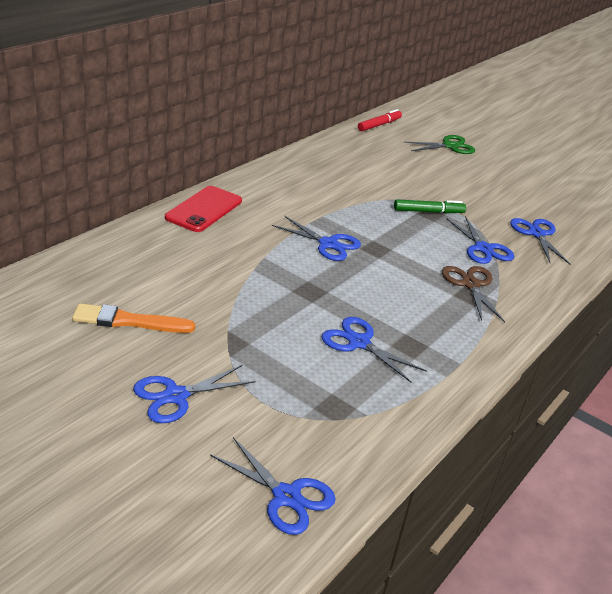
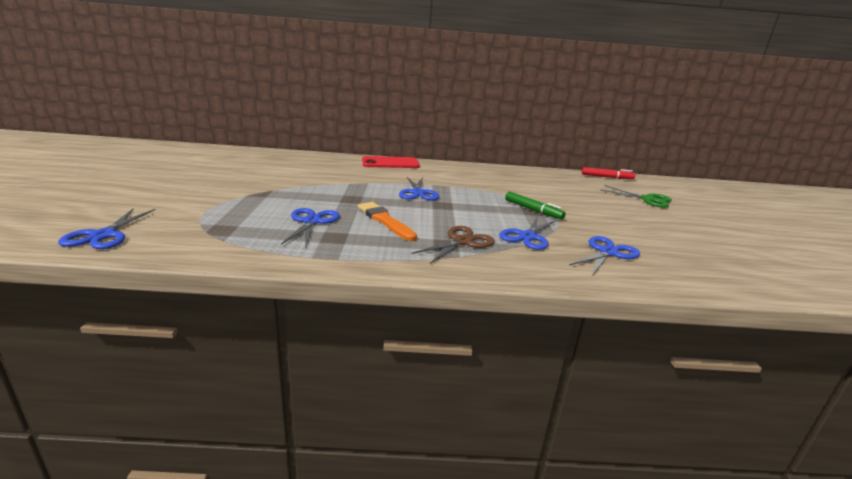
camera: 55 degrees right, 10 degrees down
(129, 321) = (249, 171): orange brush -> orange brush (385, 221)
(175, 396) = (188, 192): blue scissors -> none

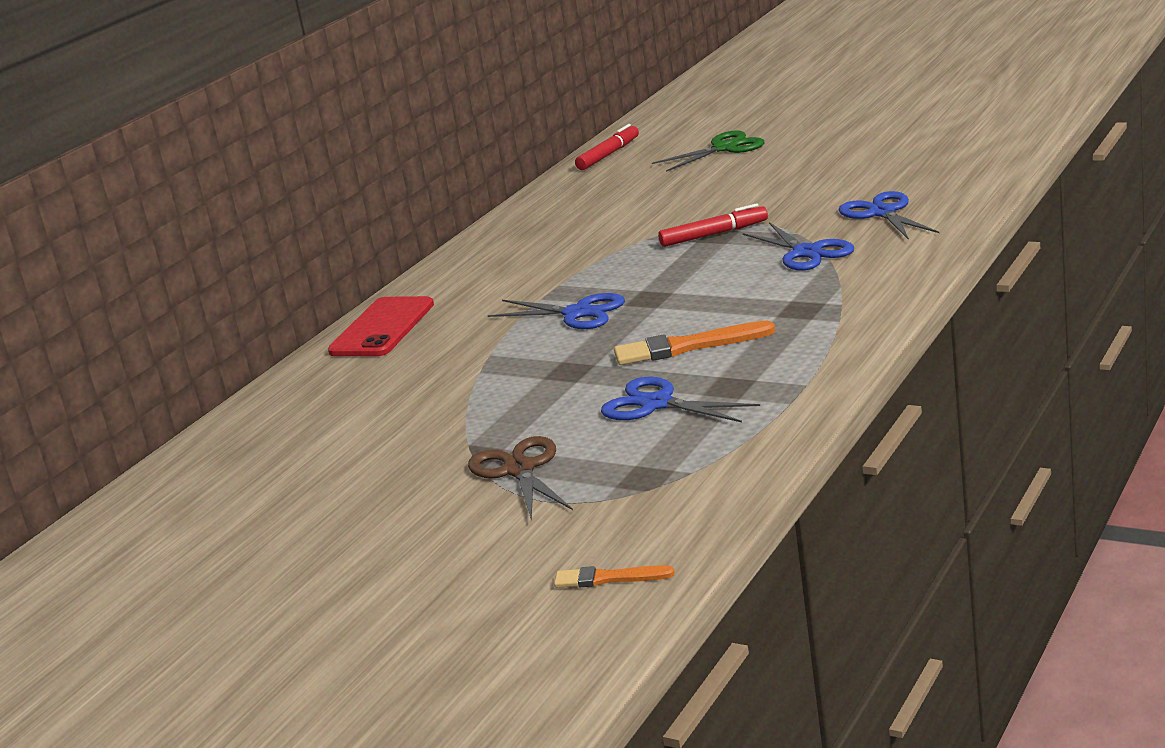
camera: 55 degrees left, 0 degrees up
(103, 235) = (608, 578): blue scissors -> orange brush
(462, 242) = (799, 297): brown scissors -> brown scissors (520, 469)
(533, 210) = (714, 234): green marker -> red marker

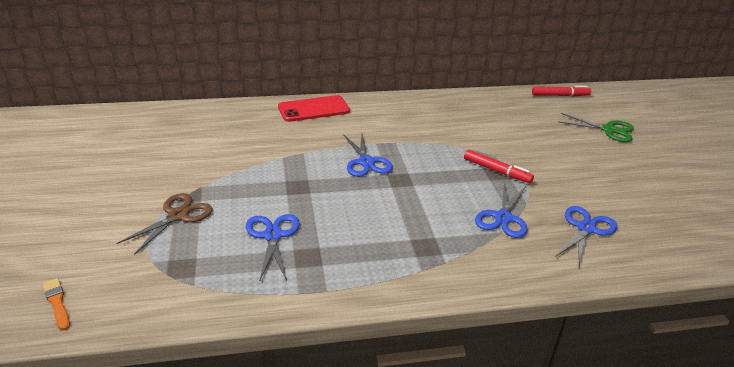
camera: 45 degrees right, 10 degrees up
(687, 347) = (349, 219): orange brush -> none

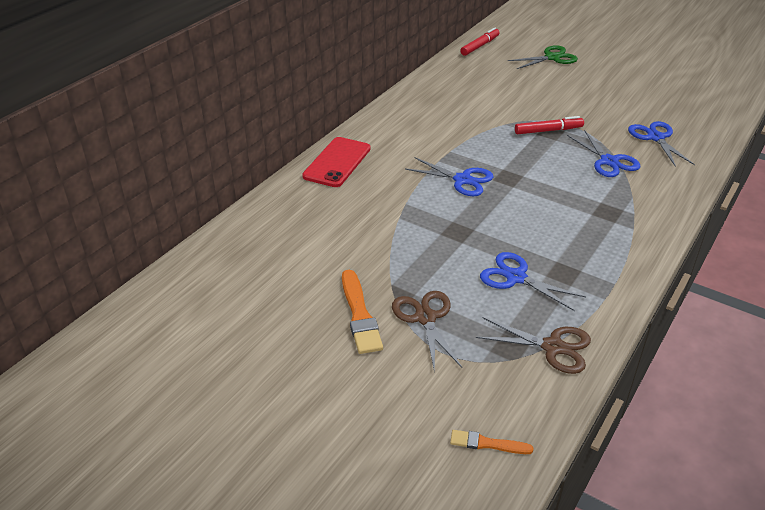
camera: 45 degrees left, 5 degrees up
(153, 188) = (360, 315): none -> orange brush
(202, 290) = (553, 347): none -> brown scissors

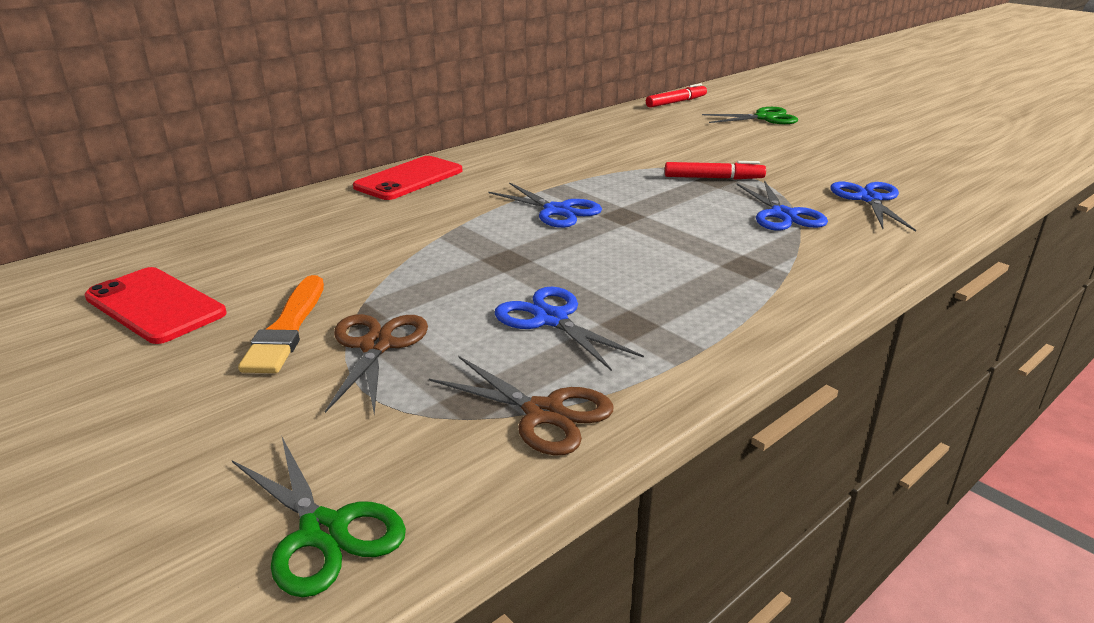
camera: 15 degrees right, 10 degrees down
(256, 312) = (155, 305): none -> red phone
(487, 444) = (323, 532): orange brush -> green scissors

